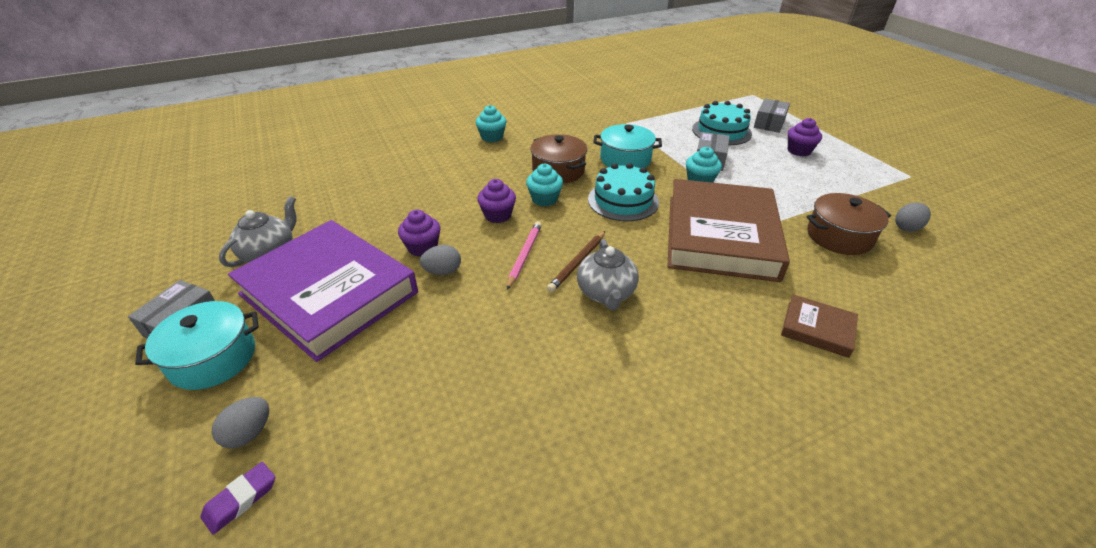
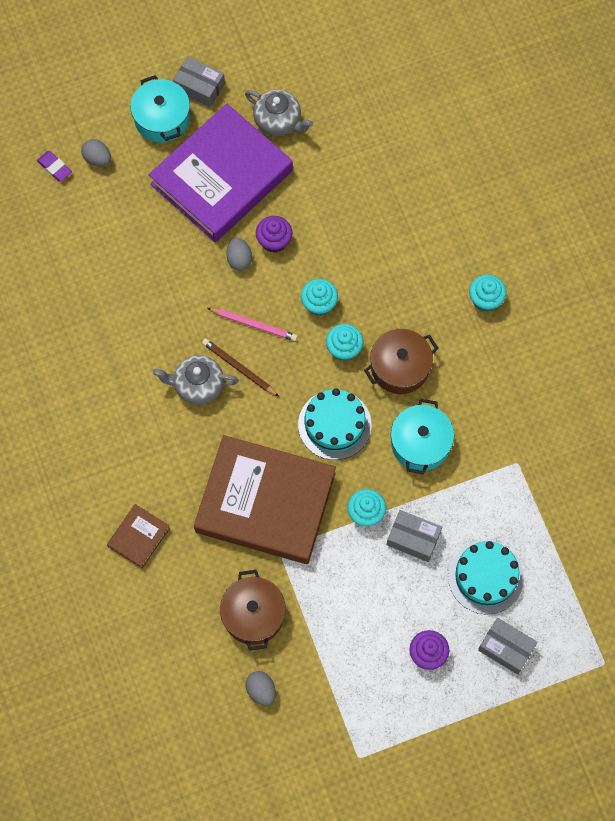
camera: 95 degrees right, 30 degrees up
(498, 215) = (319, 304): purple cupcake -> turquoise cupcake

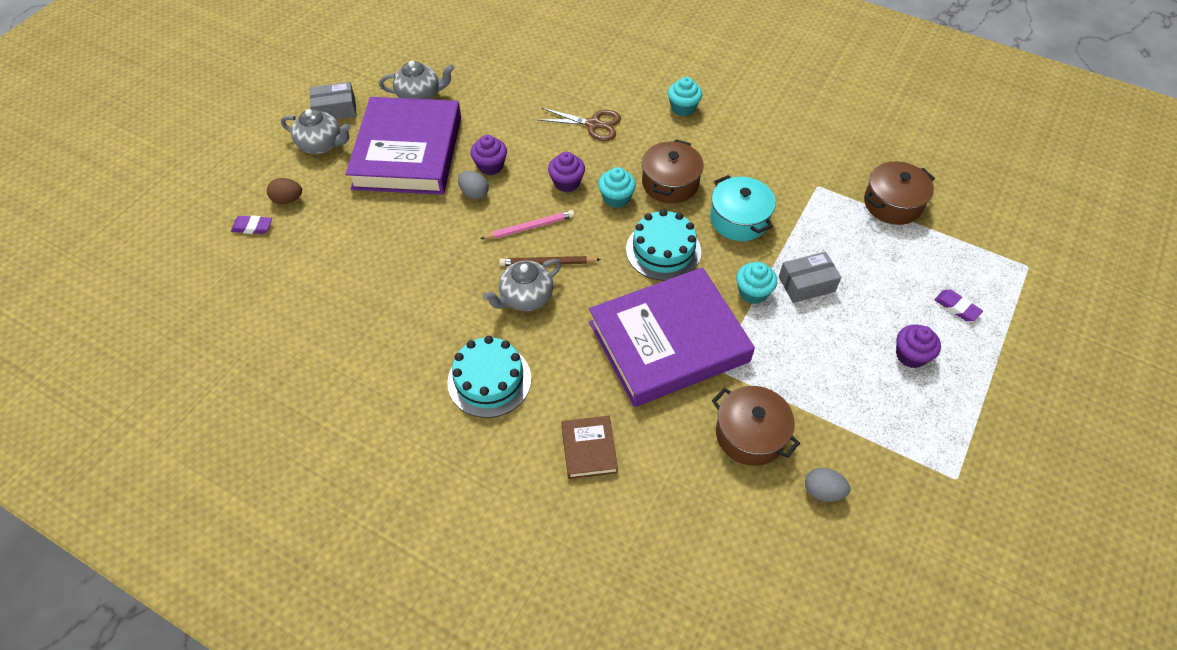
camera: 40 degrees left, 15 degrees down
(97, 159) = (288, 199): grey egg -> brown egg
(162, 118) = (321, 144): turquoise pot -> grey teapot
(265, 502) = (668, 342): brown book -> purple book
(319, 304) = (567, 182): turquoise cupcake -> purple cupcake
(393, 260) = (593, 124): none -> brown scissors
(485, 577) = (885, 271): turquoise cake -> turquoise cake (489, 380)
(506, 648) = (956, 307): grey box -> purple eraser
(560, 526) = (892, 204): none -> brown pot

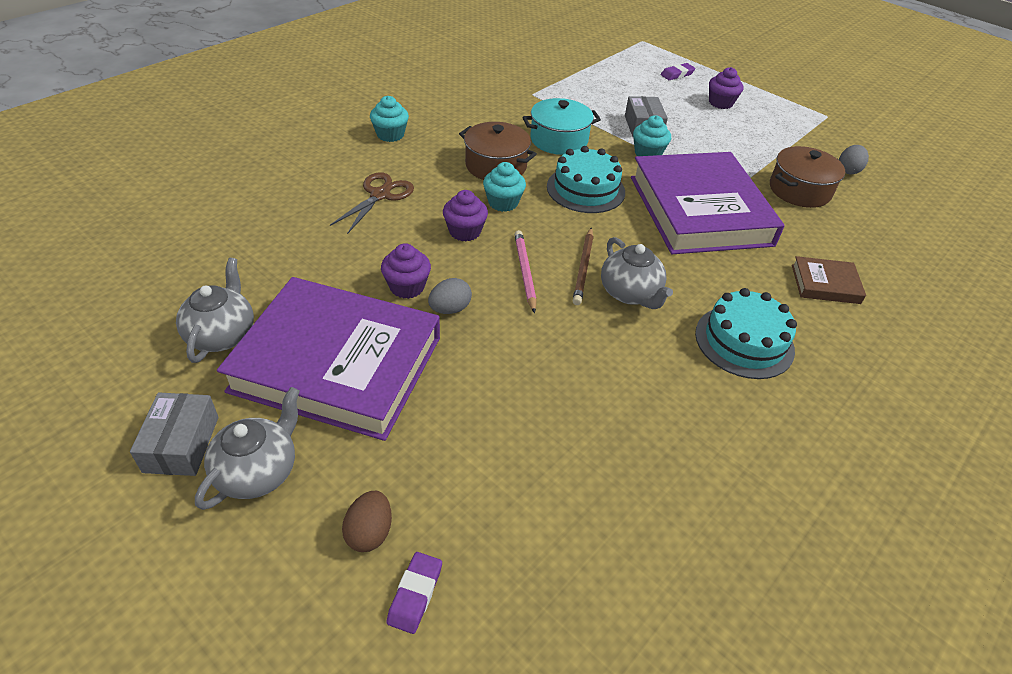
camera: 80 degrees left, 10 degrees down
(892, 204) = (565, 69): brown pot -> none

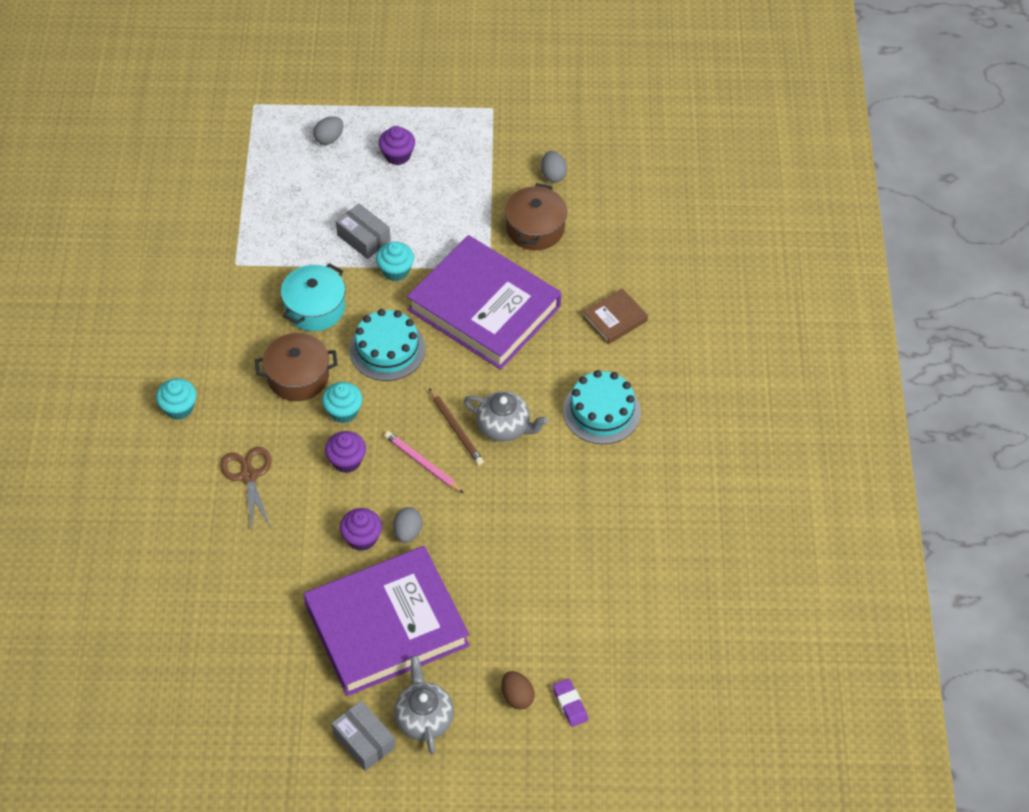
camera: 40 degrees left, 10 degrees up
(222, 335) = (293, 666): grey teapot -> none
(677, 74) = (329, 138): purple eraser -> grey egg

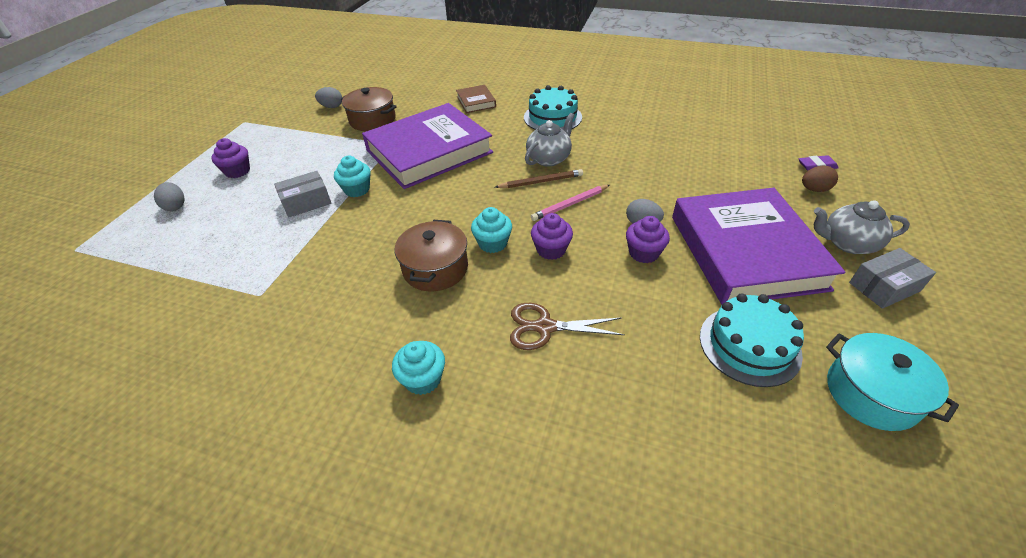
camera: 70 degrees left, 10 degrees down
(315, 308) = (360, 244): turquoise pot -> turquoise pot (871, 393)
(387, 349) = (438, 206): turquoise cake -> turquoise cake (749, 345)

